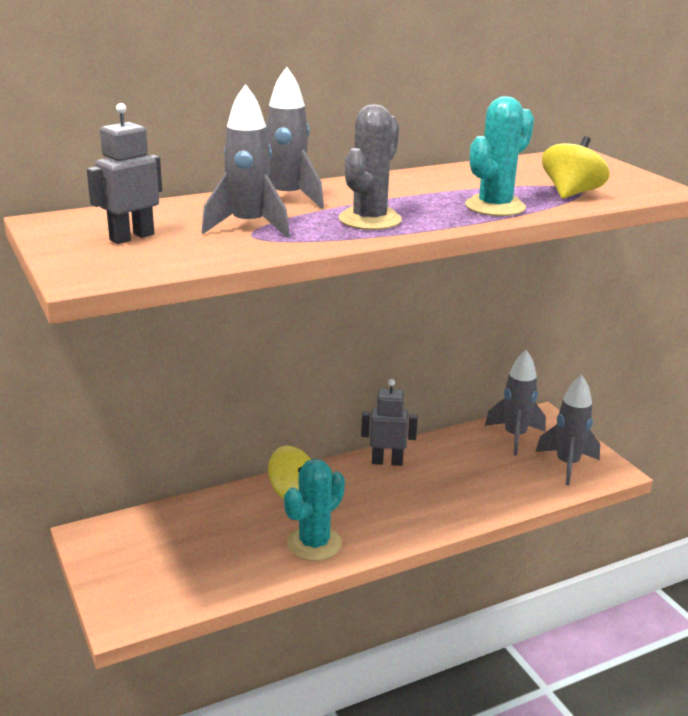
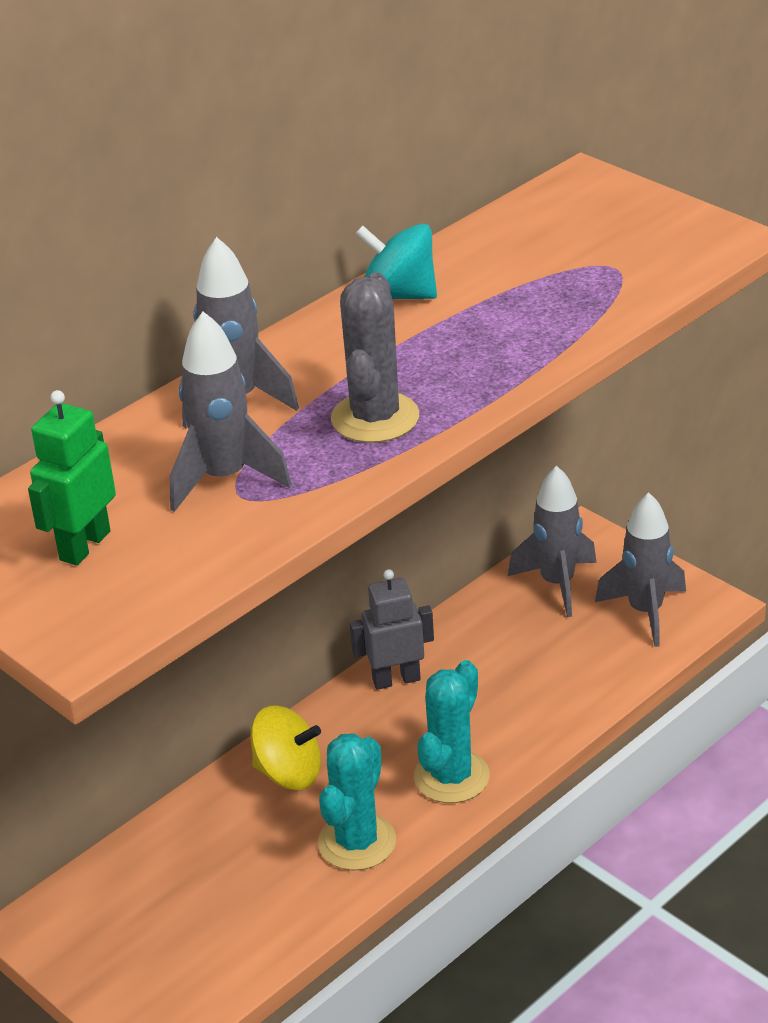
camera: 15 degrees left, 10 degrees up
(131, 237) = (84, 546): grey robot -> green robot
(426, 177) = (398, 295): none -> turquoise spinning top
(495, 207) = (523, 342): turquoise cactus -> turquoise cactus (451, 777)
(571, 193) = (609, 282): yellow spinning top -> none

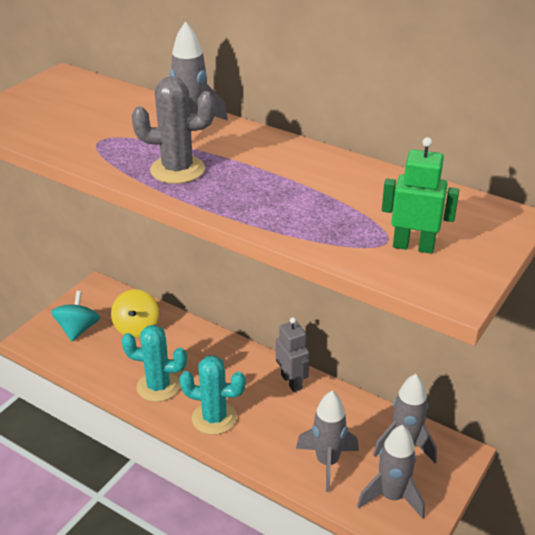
camera: 75 degrees right, 0 degrees up
(84, 546) = (58, 106): green robot -> green robot (413, 246)
(224, 478) = (115, 133): grey rocket -> grey rocket (327, 462)
(288, 773) = (207, 351): yellow spinning top -> yellow spinning top (136, 327)
(398, 295) = (318, 162): turquoise spinning top -> turquoise spinning top (78, 329)

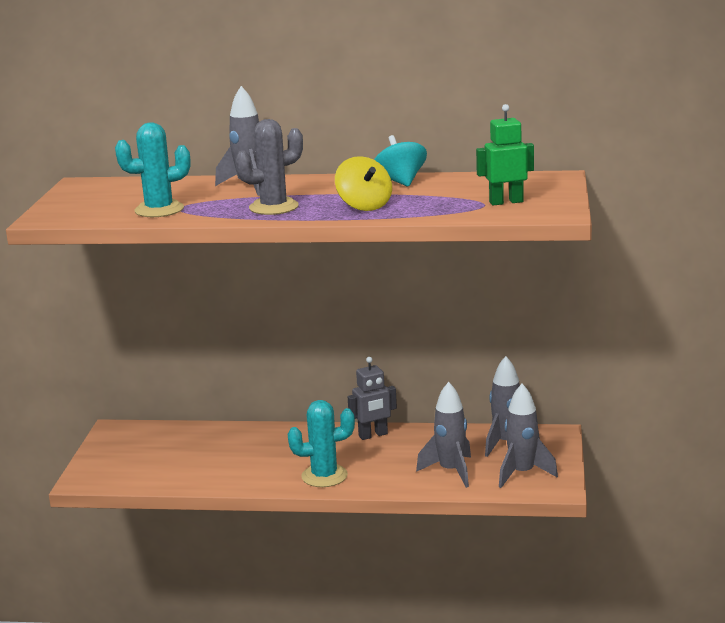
camera: 25 degrees left, 15 degrees down
(78, 329) = (126, 461): turquoise spinning top -> turquoise spinning top (400, 182)
(136, 327) = (186, 443): yellow spinning top -> yellow spinning top (364, 206)
(158, 386) = (250, 473): turquoise cactus -> turquoise cactus (159, 210)
(291, 382) = (373, 435): grey robot -> grey robot turned 120 degrees clockwise

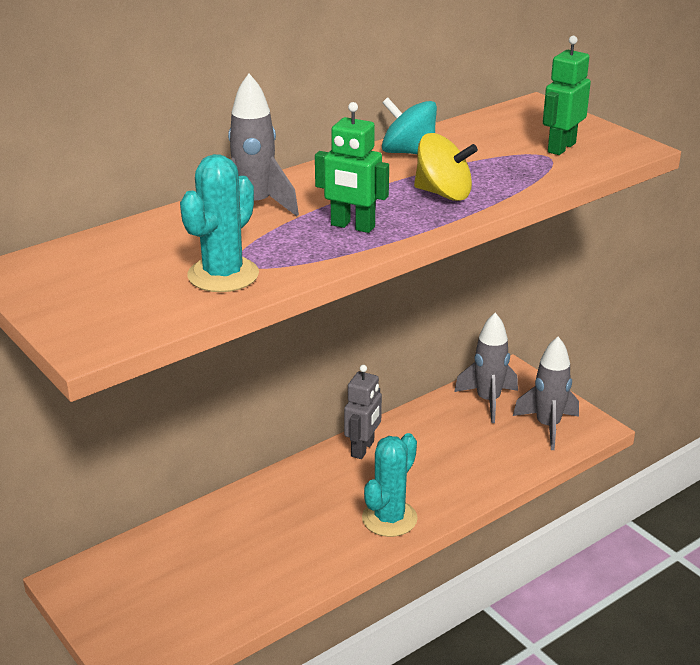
camera: 45 degrees left, 10 degrees up
(273, 207) = (352, 226): grey cactus -> green robot
(451, 471) = (489, 454): grey rocket -> none

